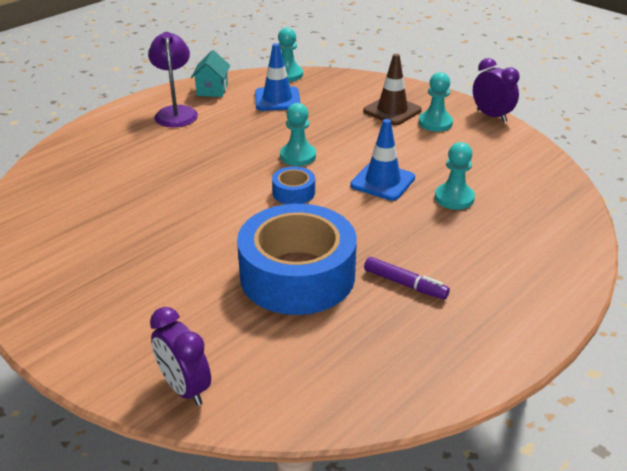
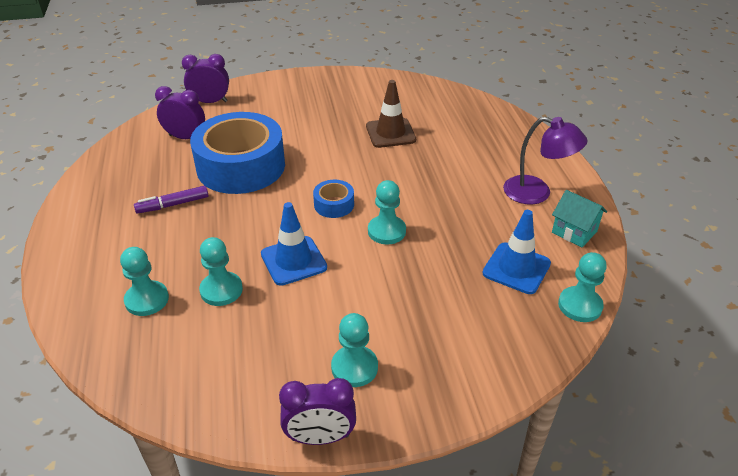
camera: 125 degrees right, 5 degrees up
(289, 354) = (185, 137): none -> purple clock
(392, 111) = (415, 347): brown traffic cone -> brown traffic cone (390, 133)
(512, 226) = (147, 300): none -> turquoise pawn

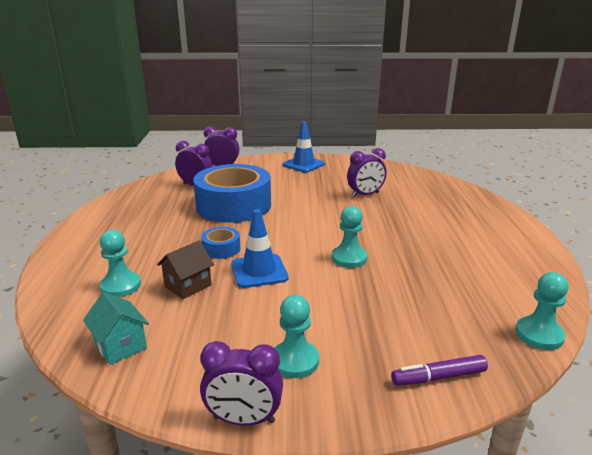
camera: 10 degrees right, 15 degrees down
(173, 205) = (169, 225): purple marker -> purple marker (438, 377)
(221, 290) = (188, 286): turquoise pawn -> brown house
(334, 204) = (305, 236): blue tape -> blue tape (221, 249)
(390, 133) = (365, 195): brown traffic cone -> purple clock
(516, 268) = (472, 297): blue traffic cone -> blue traffic cone (303, 164)
(537, 193) = (495, 244): purple lamp -> none
(574, 232) = (532, 275): turquoise house -> turquoise house (120, 346)

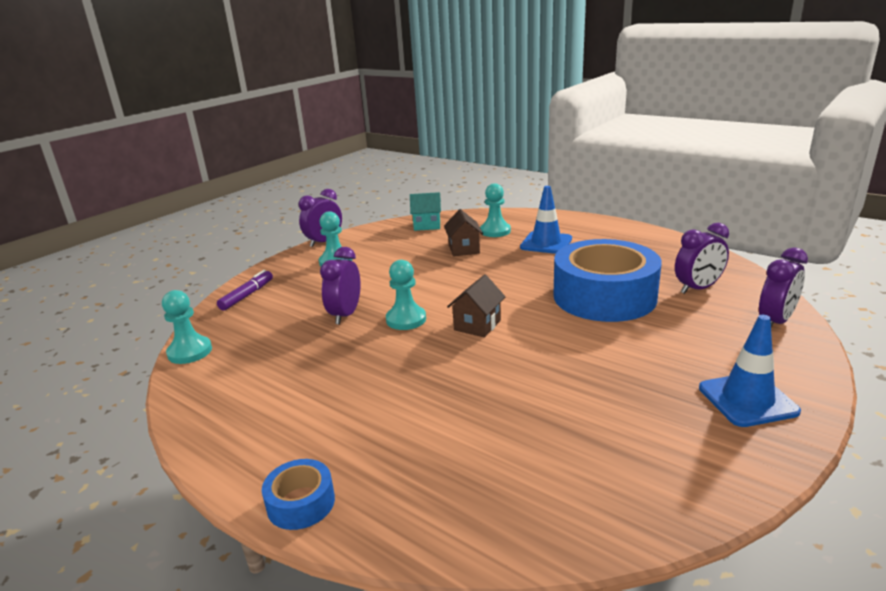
camera: 130 degrees right, 0 degrees up
(221, 249) = (505, 270): blue tape -> blue tape (301, 503)
(259, 271) = (446, 276): blue traffic cone -> blue traffic cone (546, 243)
(321, 231) = (477, 325): none -> brown house
(365, 195) = (544, 402): purple clock -> purple clock (345, 315)

